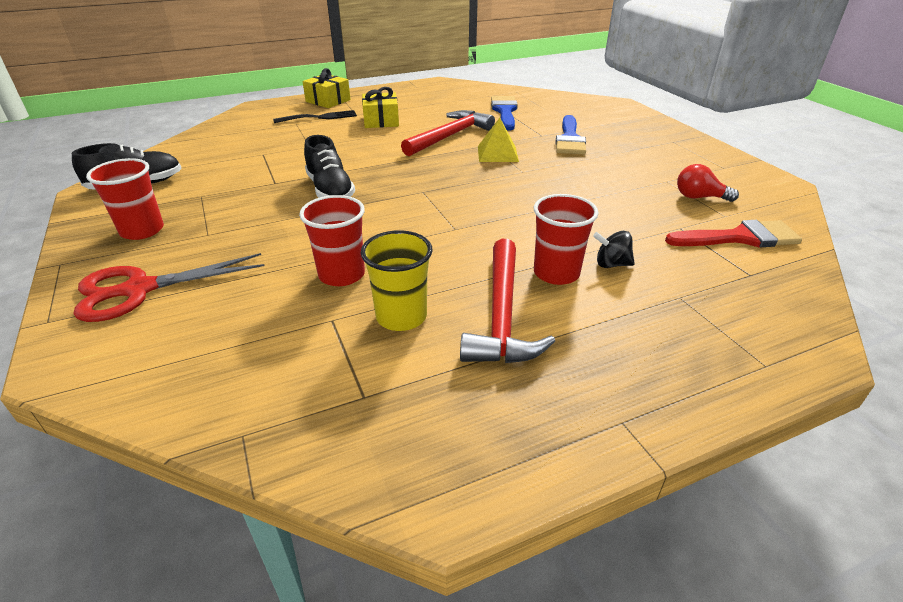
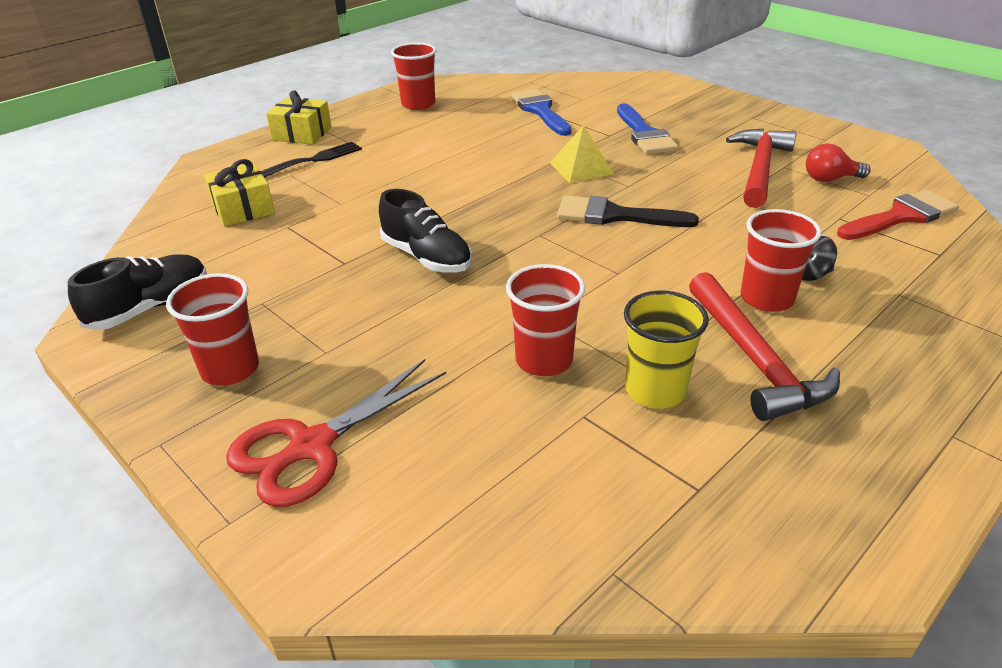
camera: 20 degrees left, 0 degrees up
(381, 121) = (400, 150): yellow gift -> yellow gift (243, 208)
(422, 94) = (418, 104): none -> red cup
(450, 136) = (506, 155): red hammer -> red hammer (759, 168)
(491, 190) = (615, 215): none -> black brush

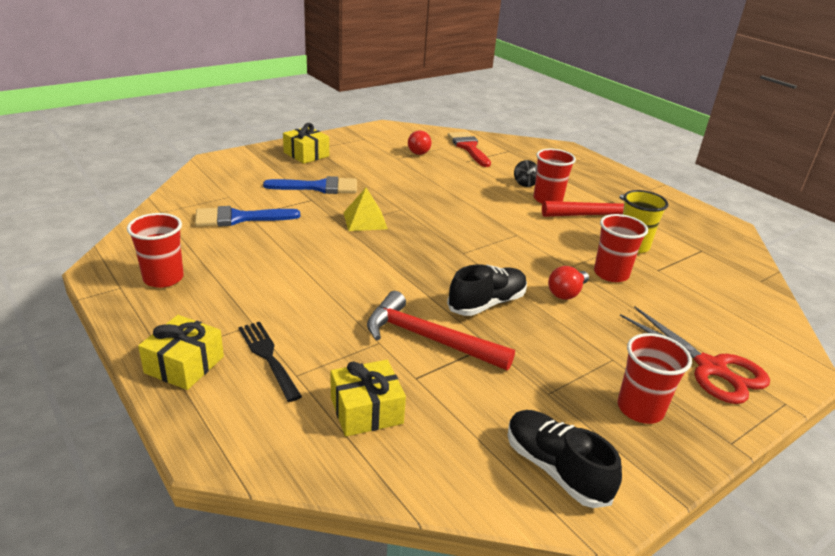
camera: 85 degrees left, 5 degrees down
(471, 316) = (566, 293): none -> red light bulb
(615, 215) = (444, 222): black brush -> none
(728, 115) = (306, 154): none -> yellow gift
(759, 168) = (395, 165): red hammer -> red hammer (428, 338)

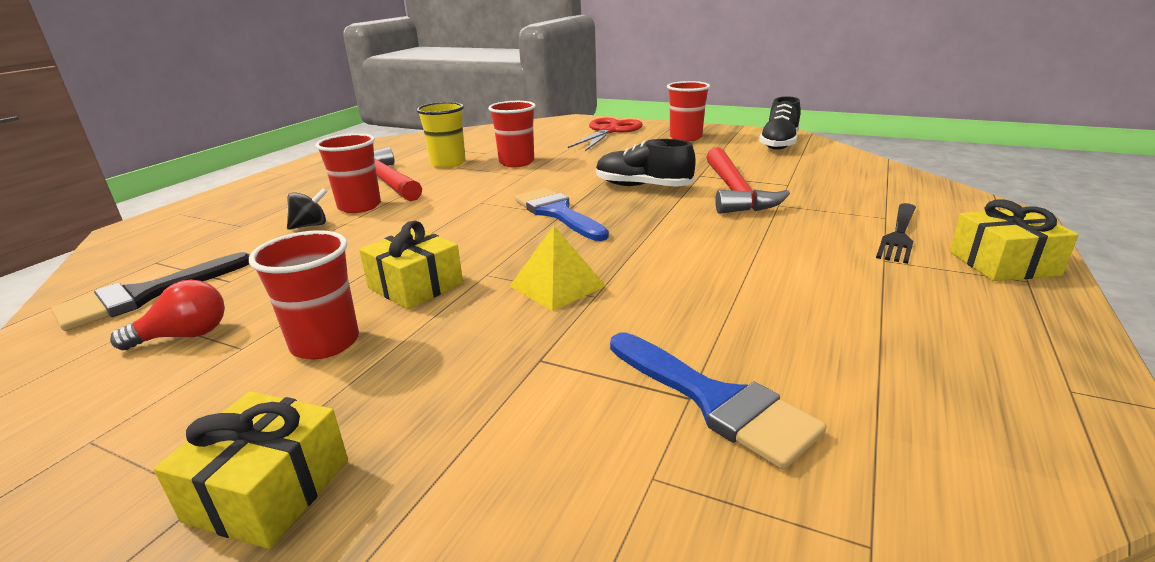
camera: 115 degrees left, 5 degrees down
(163, 278) = (973, 364): red cup -> red cup (325, 343)
(319, 187) = (475, 375): blue brush -> blue brush (557, 213)
(366, 410) = (854, 187): yellow gift -> yellow gift (415, 285)
(468, 148) = (146, 295): red brush -> black brush
(566, 293) = (575, 169): red light bulb -> none

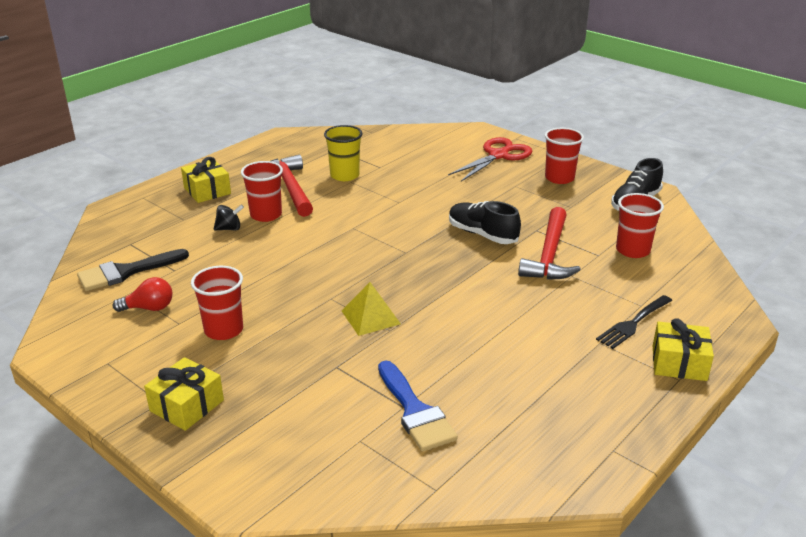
camera: 15 degrees right, 5 degrees up
(415, 285) = (284, 298): yellow gift -> yellow gift (207, 191)
(516, 162) = (399, 185): red cup -> red cup (632, 250)
(557, 213) = (403, 251): blue brush -> none

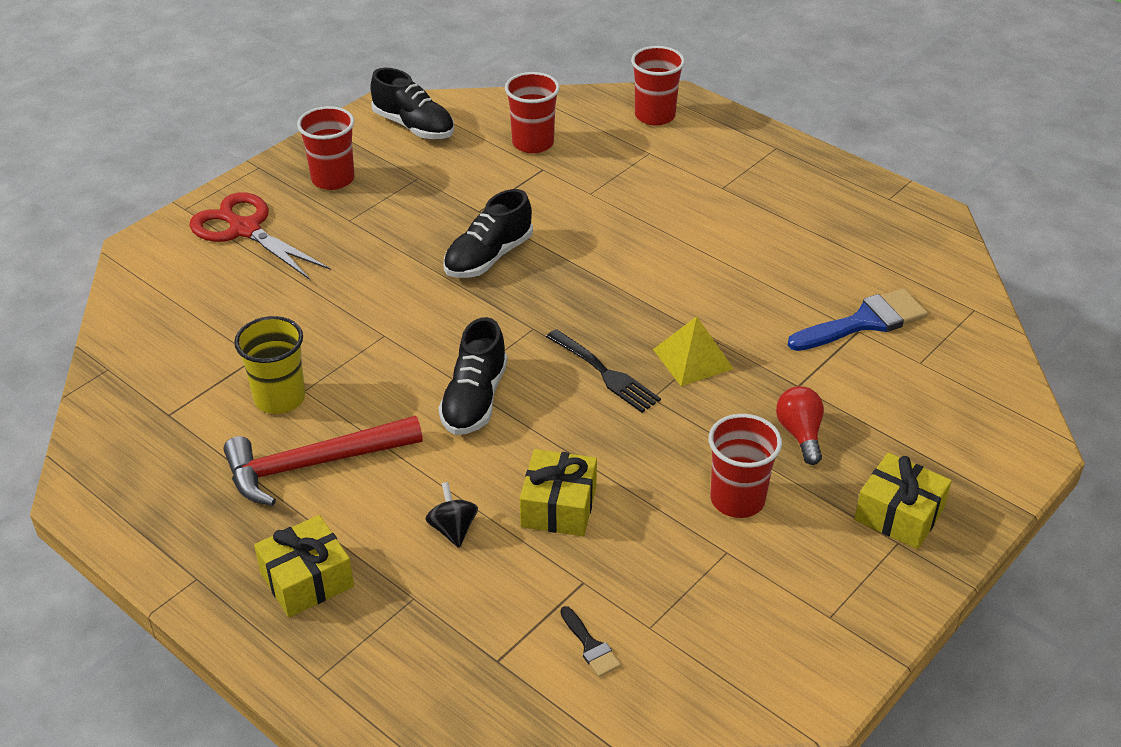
camera: 90 degrees left, 10 degrees up
(126, 272) = (590, 646): black brush -> black brush, size x0.49
(149, 308) = (692, 594): red light bulb -> red light bulb (800, 434)
(266, 215) = (409, 487): red cup -> red cup (655, 116)
(336, 233) = (474, 399): none -> black shoe
(549, 255) = (543, 206): red hammer -> none
(633, 323) = (685, 162): black fork -> black fork (605, 373)
(679, 363) = (750, 143): yellow gift -> yellow gift (559, 506)

